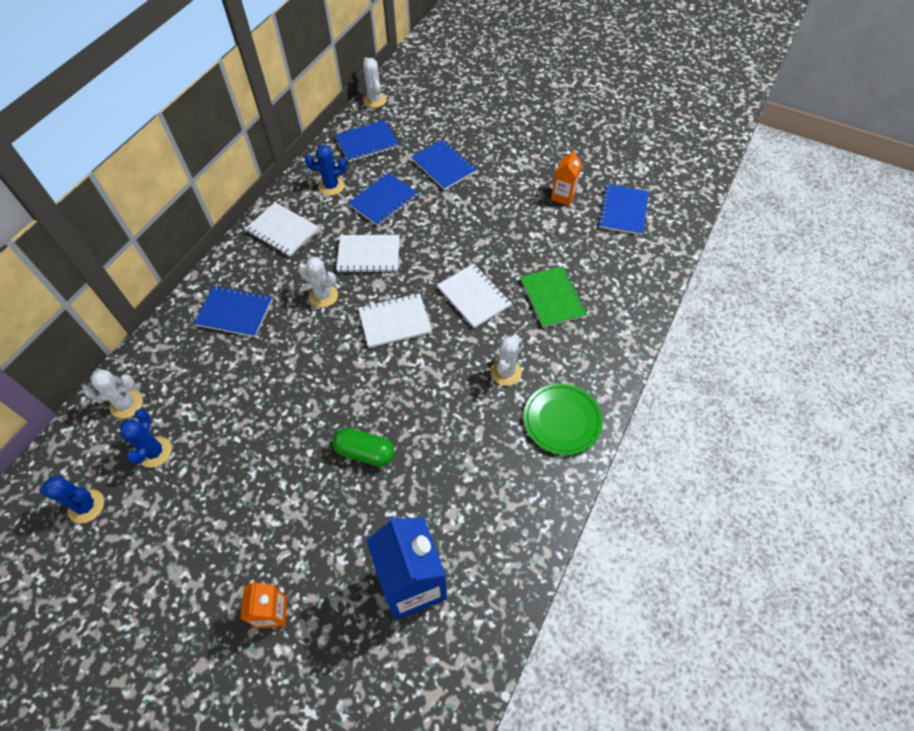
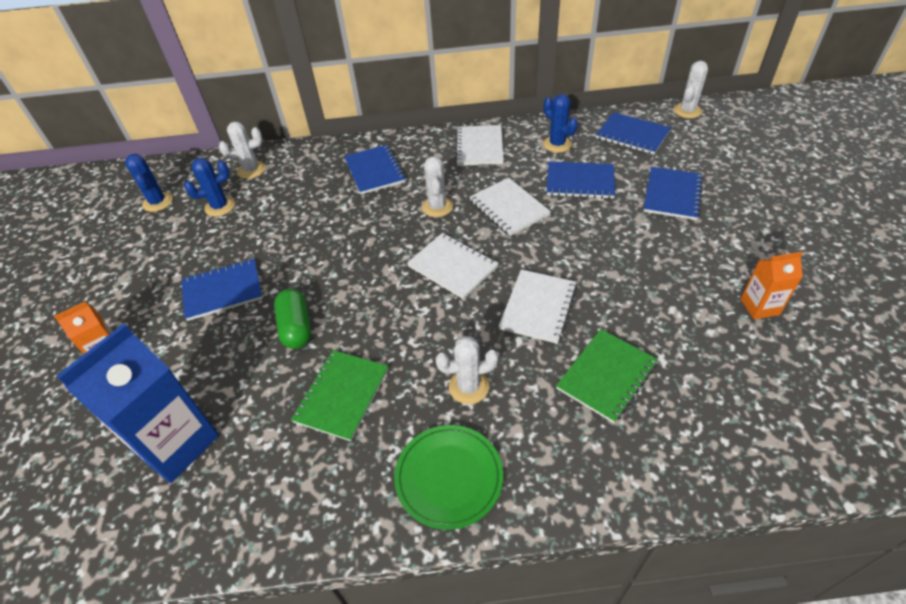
camera: 60 degrees right, 10 degrees down
(126, 404) = (251, 170): white cactus -> white cactus turned 60 degrees counterclockwise
(454, 450) = (341, 395): none -> green notebook
(623, 211) = (816, 377): blue notebook -> blue notebook (223, 290)

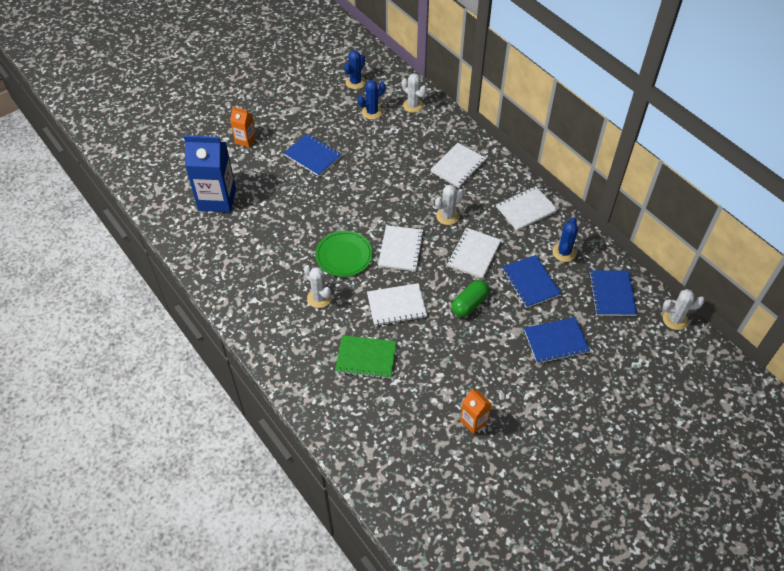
camera: 55 degrees right, 5 degrees up
(220, 207) = (372, 112): blue cactus -> blue cactus turned 60 degrees counterclockwise
(296, 327) = (309, 203): green capsule -> green capsule (469, 304)
(341, 395) = (281, 246): green notebook -> none
(375, 171) = (458, 166): blue notebook -> white notebook
(449, 477) = (262, 314): green plate -> green plate (344, 255)

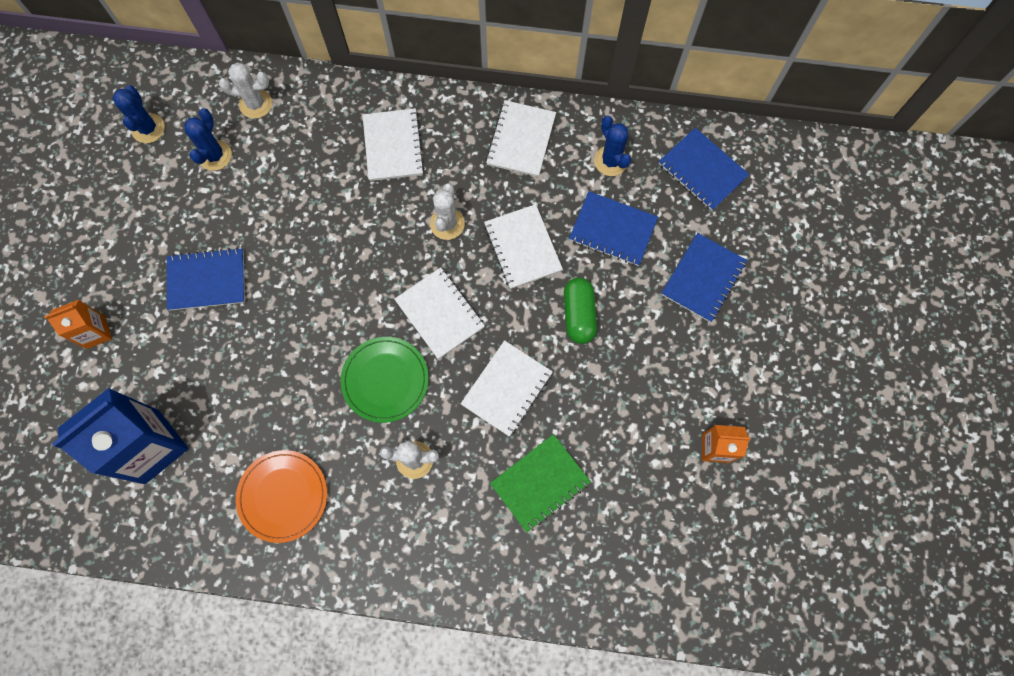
camera: 45 degrees left, 20 degrees up
(246, 263) = (283, 496): none -> orange plate
(675, 319) = (785, 147): white cactus -> none

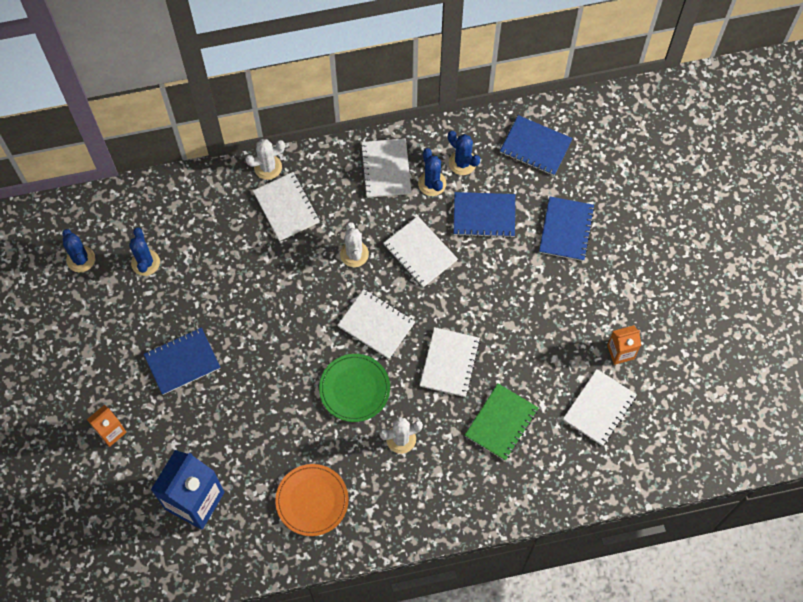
camera: 20 degrees left, 5 degrees down
(256, 104) = (161, 210): white cactus -> white cactus (268, 167)
(567, 173) = (432, 183): none -> blue cactus
(578, 314) = (482, 289): green capsule -> none
(664, 508) = (599, 408): none -> white notebook

